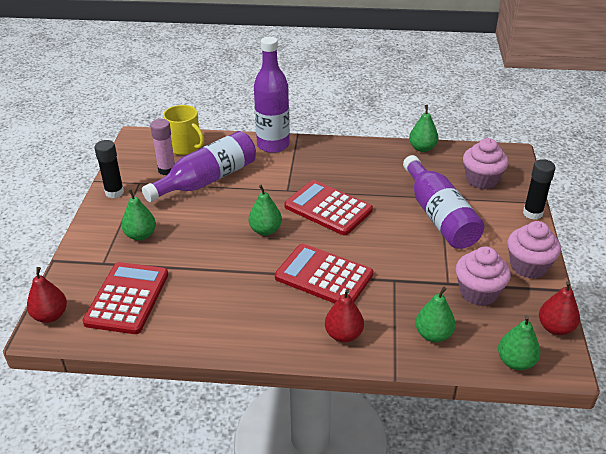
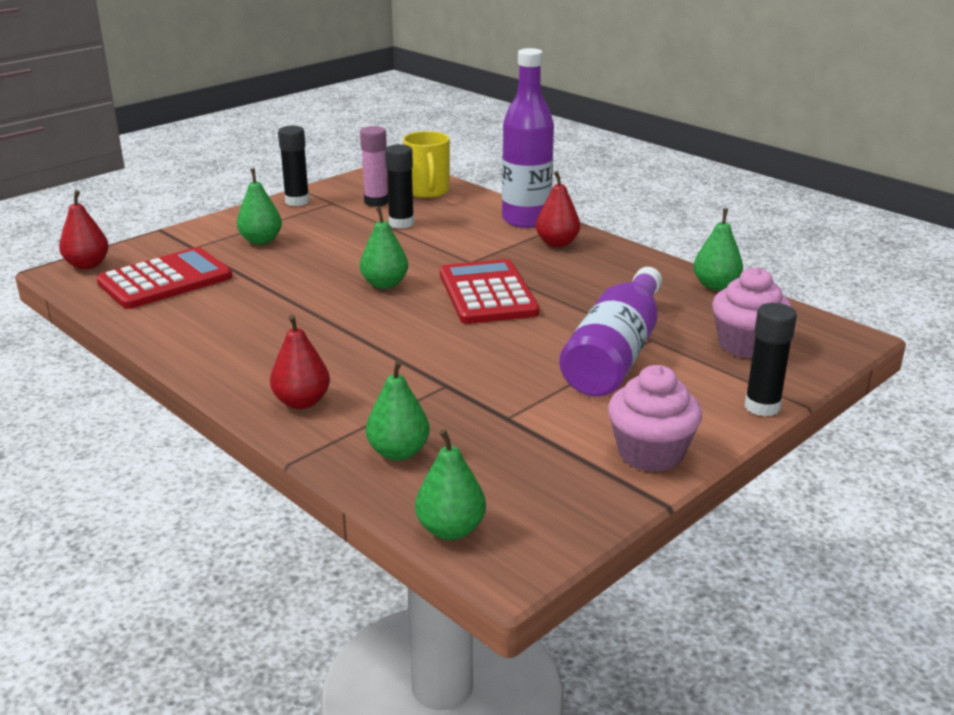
camera: 40 degrees right, 10 degrees down
(207, 180) = (401, 223): purple bottle -> black glue stick
(324, 276) = (374, 346): red calculator -> none
(478, 292) = (529, 444): pink cupcake -> none
(555, 328) = (569, 528): red pear -> red pear (557, 243)

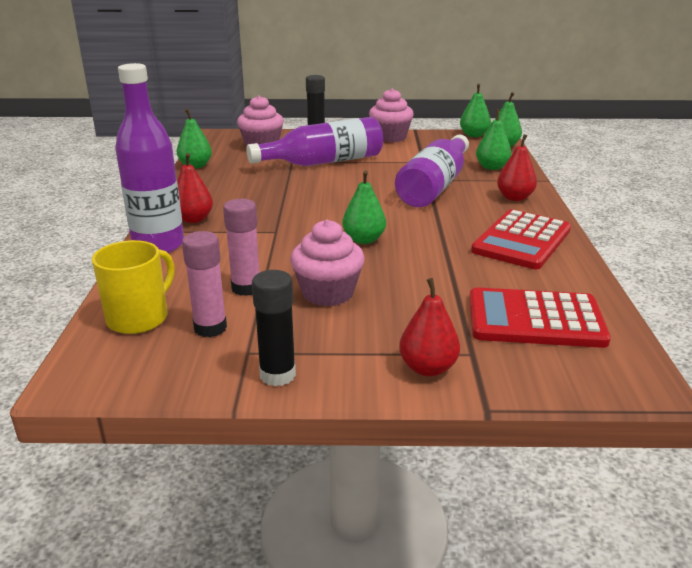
camera: 135 degrees left, 0 degrees up
(87, 265) = (611, 381): red pear -> red pear (428, 368)
(261, 240) = (395, 328): green pear -> green pear (474, 135)
(340, 241) = (328, 293): none -> pink cupcake
(401, 223) = (246, 288): black glue stick -> pink glue stick
(420, 376) = (434, 186): none -> purple bottle
(487, 293) = (315, 208): red calculator -> red calculator (522, 240)

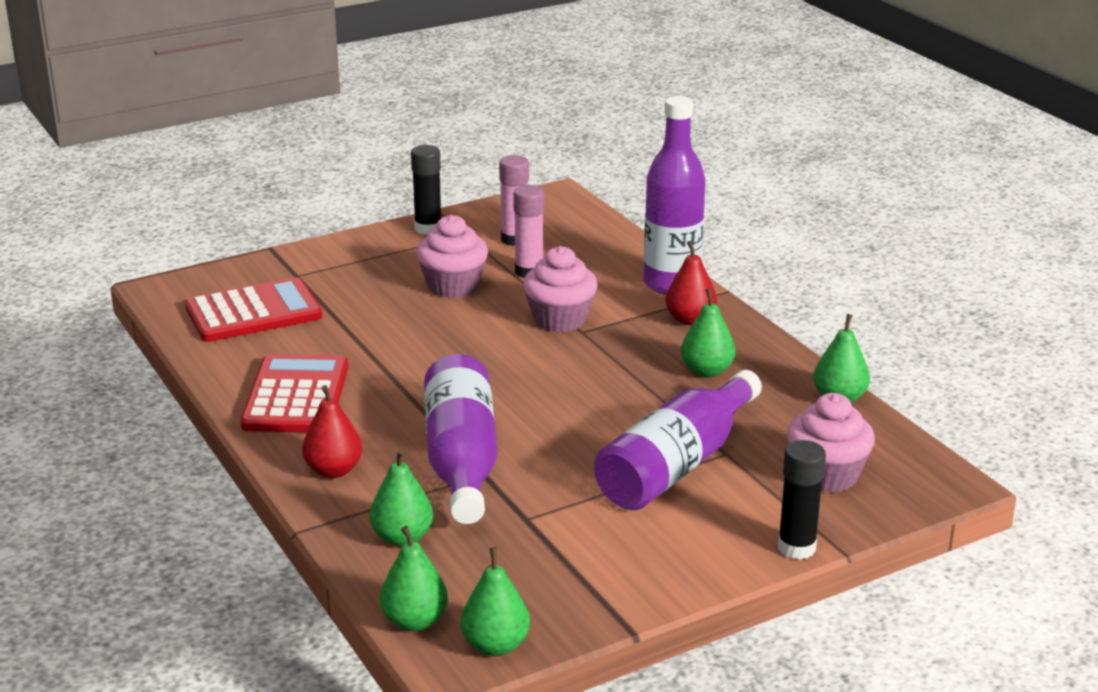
camera: 150 degrees right, 0 degrees up
(139, 318) = (579, 231): yellow mug -> none
(363, 240) = (475, 347): green pear -> green pear (707, 371)
(390, 137) = (648, 578): pink cupcake -> pink cupcake (560, 320)
(428, 368) = (324, 258): red pear -> none

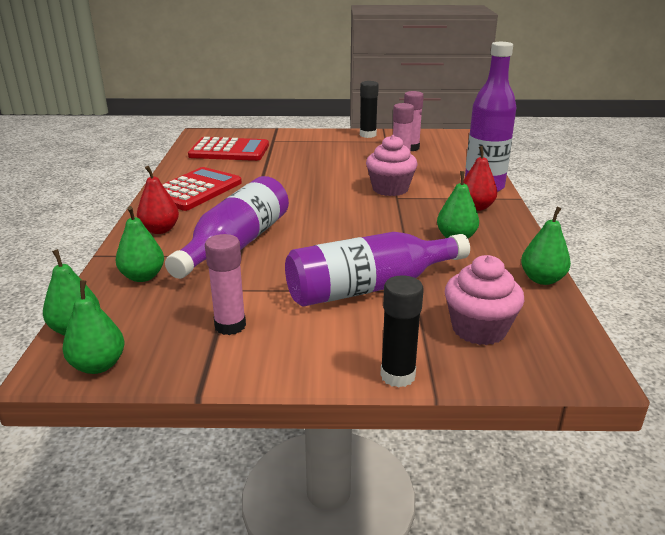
camera: 30 degrees right, 0 degrees up
(453, 286) = (348, 161): pink cupcake -> none
(579, 557) = (230, 326): none -> pink glue stick

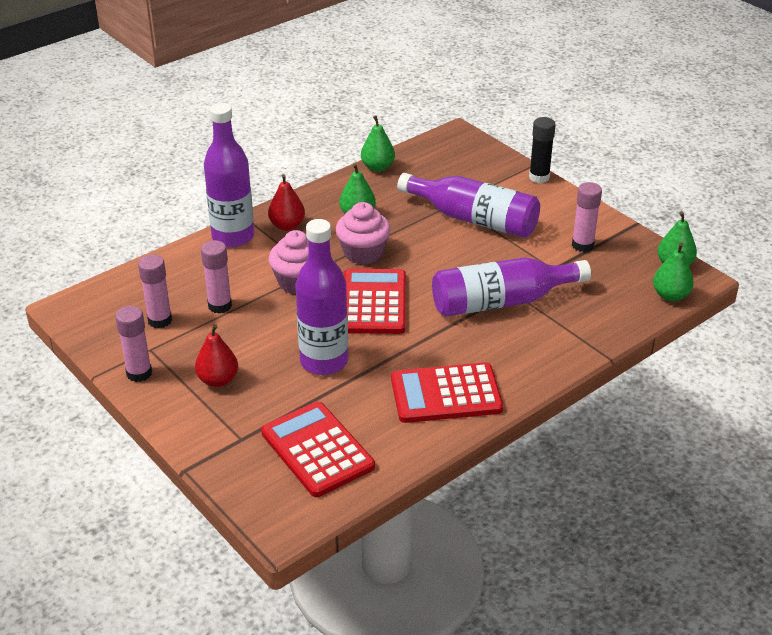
camera: 130 degrees left, 10 degrees up
(143, 276) = (595, 313): green pear -> none
(160, 230) = (536, 355): red pear -> red pear (218, 380)
(293, 171) = (324, 361): none -> purple bottle
(323, 202) = (373, 302): none -> red calculator
(368, 135) = (139, 373): black glue stick -> pink glue stick
(479, 329) = (465, 170): pink cupcake -> pink cupcake (363, 253)

